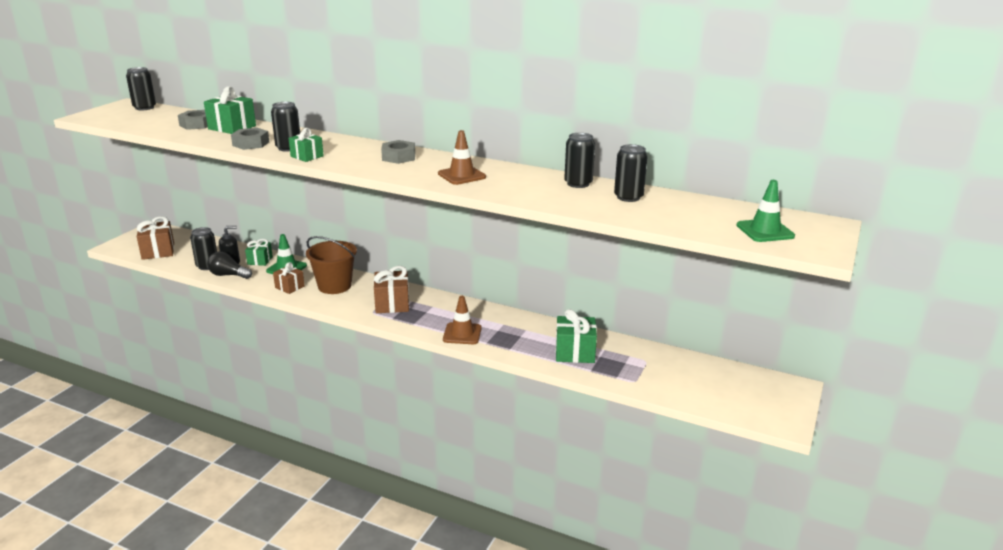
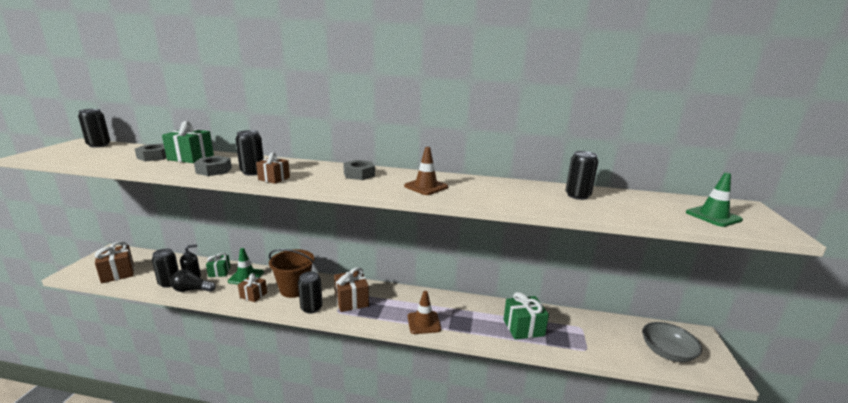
camera: 15 degrees left, 5 degrees down
(307, 156) = (274, 178): green gift -> brown gift
(578, 183) = (526, 187): black can -> black can (311, 308)
(733, 396) = (667, 352): none -> grey bowl

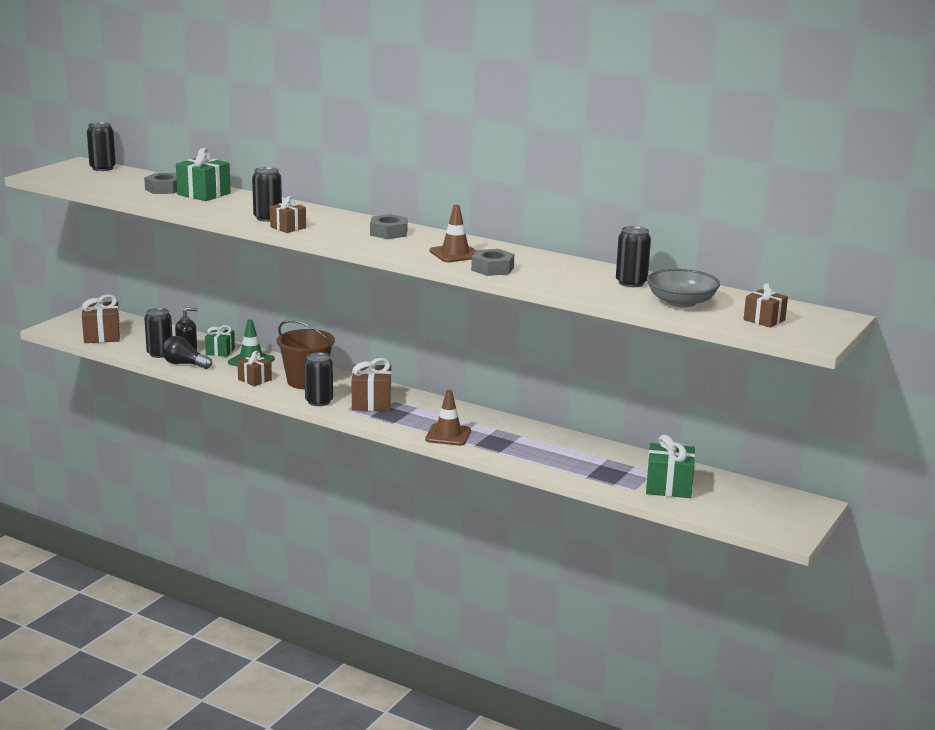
camera: 20 degrees right, 0 degrees up
(214, 170) = (226, 212): grey nut -> grey nut (492, 269)
(523, 328) = (572, 459): green gift -> green gift (668, 486)
(667, 352) = (740, 508): grey bowl -> grey bowl (681, 302)
(713, 216) = (764, 320): green traffic cone -> brown gift

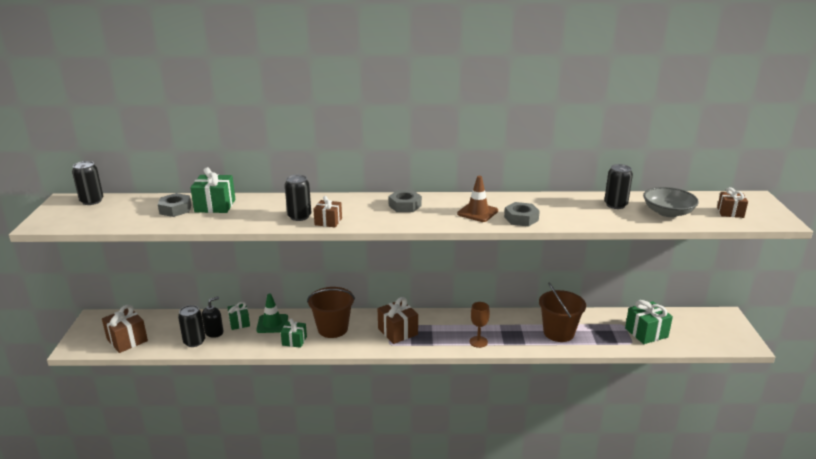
camera: 30 degrees left, 5 degrees up
(184, 364) = (225, 345): black light bulb -> none
(255, 380) = (294, 341): brown gift -> green gift
(319, 401) = (362, 344): black can -> none
(448, 435) = (478, 342): brown traffic cone -> brown goblet
(556, 455) = (558, 333): none -> brown bucket

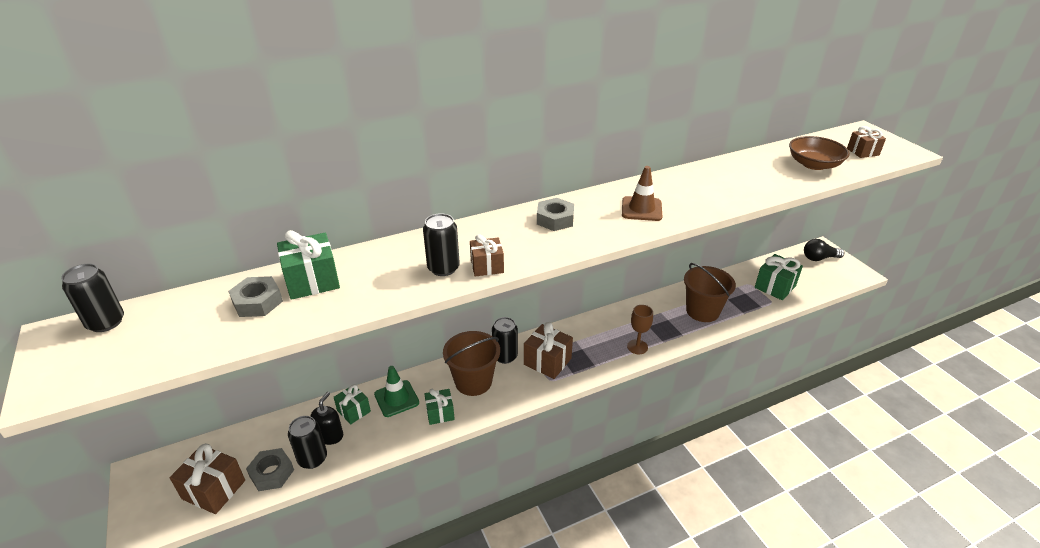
camera: 25 degrees left, 10 degrees up
(521, 219) = (692, 206): grey nut -> grey nut (272, 473)
(615, 205) = (761, 166): black can -> black can (505, 356)
(667, 212) = (814, 164): grey bowl -> brown bowl
(715, 322) = (819, 258): none -> black light bulb

